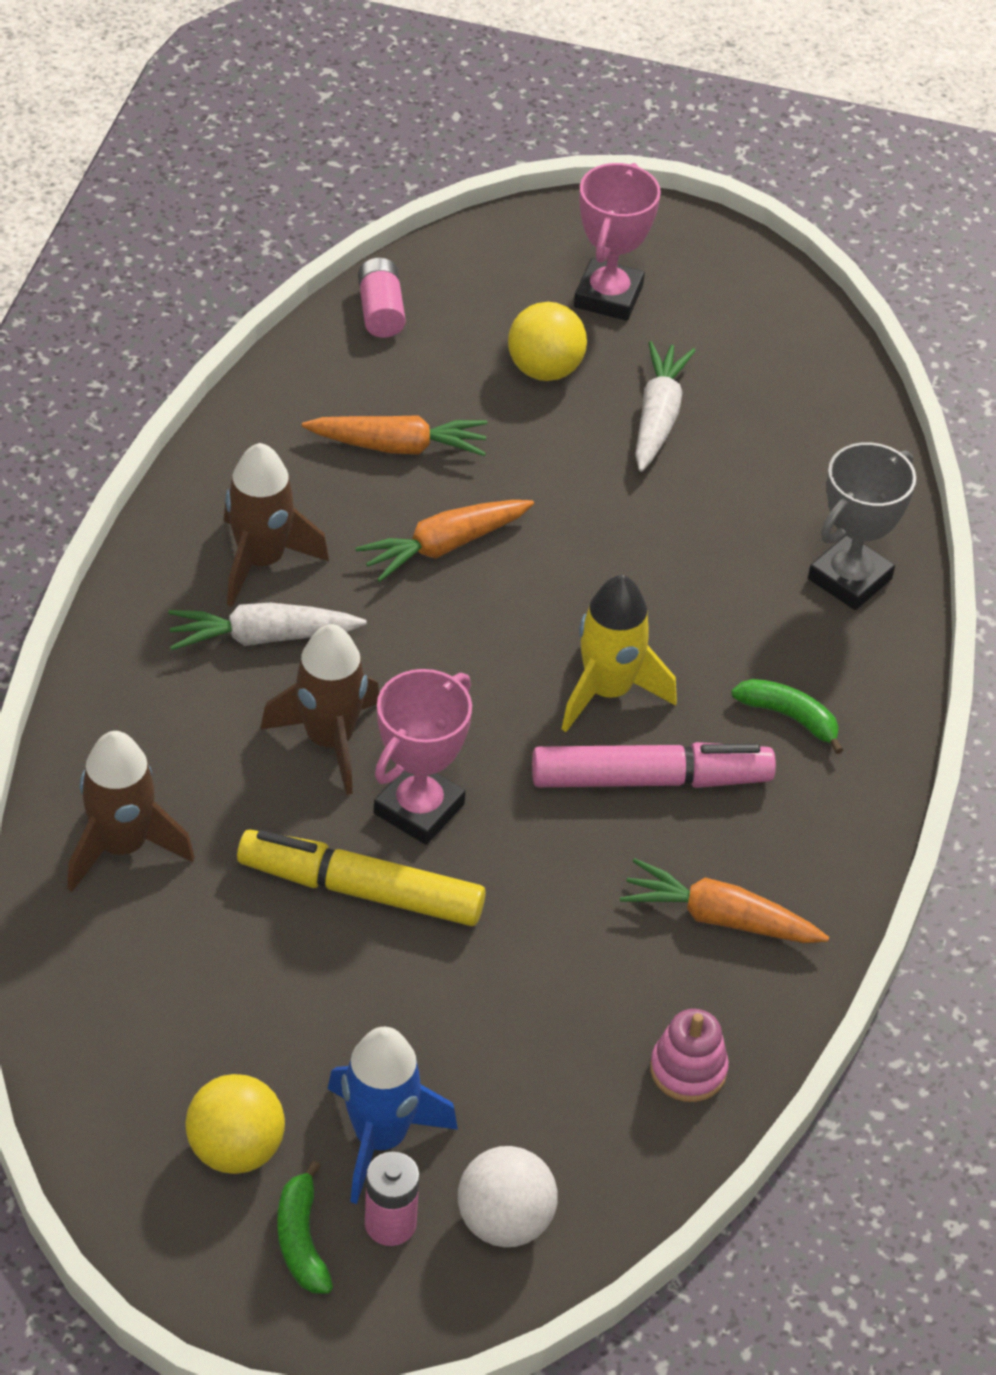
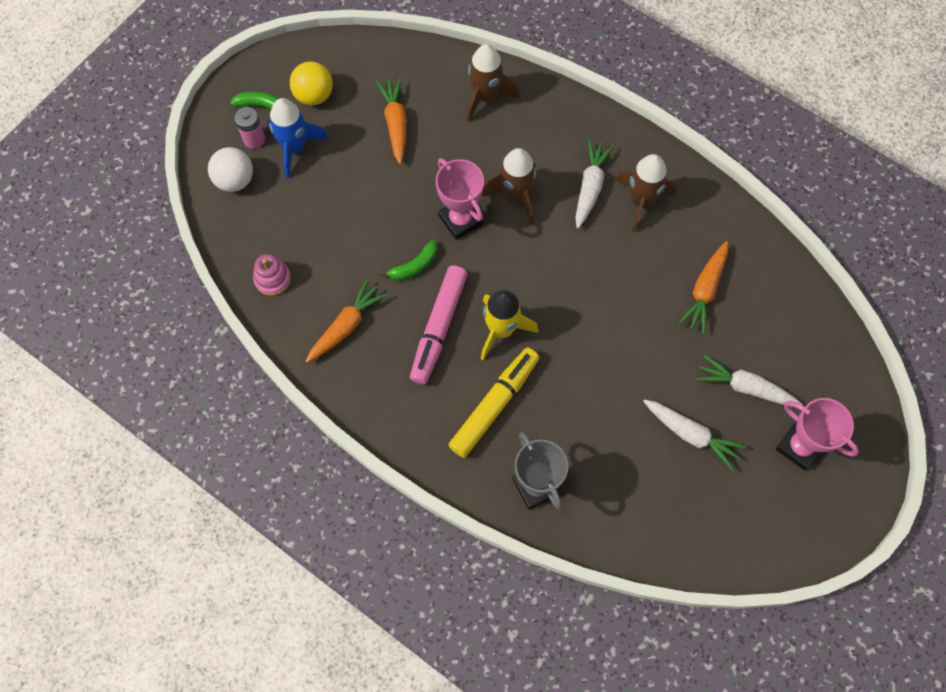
camera: 115 degrees right, 20 degrees up
(361, 890) = (424, 181): yellow marker -> yellow marker (494, 405)
(381, 311) = (815, 317): pink battery -> none
(443, 547) = (625, 288): orange carrot -> orange carrot (395, 123)
(544, 370) = (745, 387): yellow ball -> white carrot
(789, 717) = (452, 411): green banana -> green banana (414, 266)

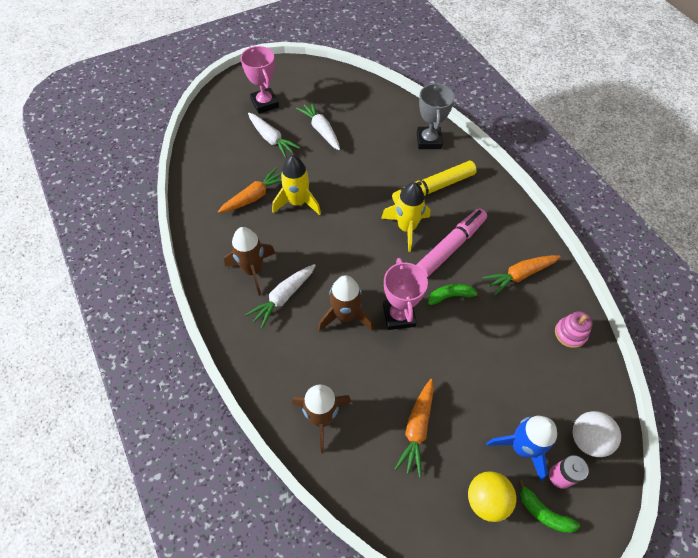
camera: 155 degrees left, 10 degrees down
(649, 306) = (297, 202): none -> yellow rocket

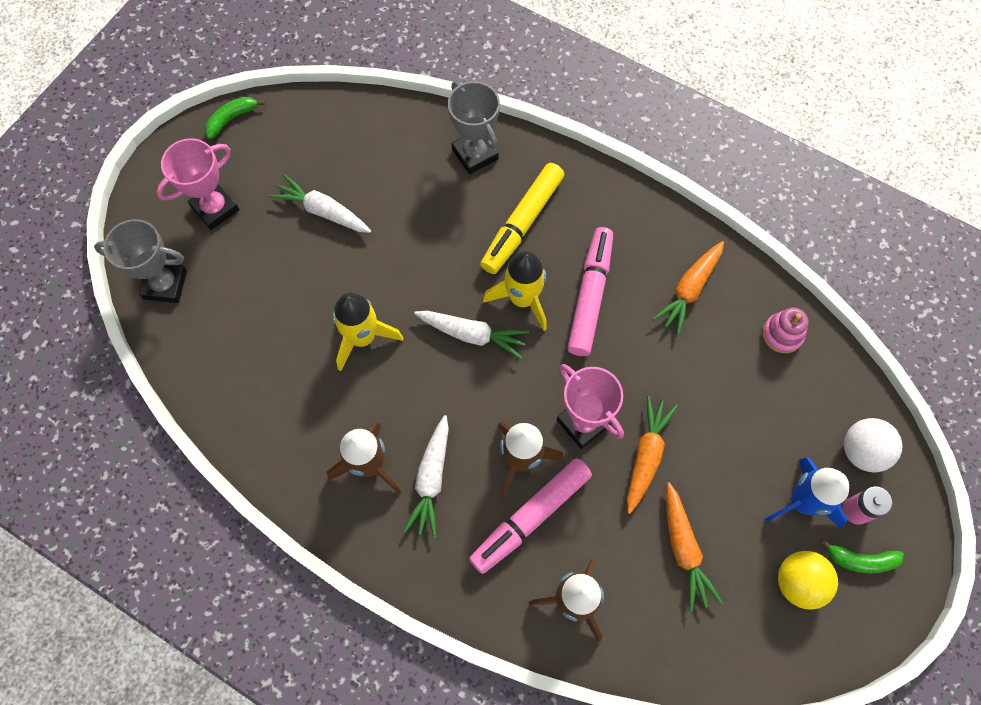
camera: 30 degrees left, 10 degrees up
(212, 127) = (165, 285): none -> grey trophy
(254, 196) = (299, 360): orange carrot -> orange carrot (646, 455)
(264, 103) = (215, 208): pink trophy -> pink trophy turned 75 degrees counterclockwise
(271, 139) = (264, 261): white carrot -> white carrot (472, 335)
(328, 352) = (530, 517): none -> pink marker
(451, 296) = (627, 362): green banana -> green banana (231, 119)

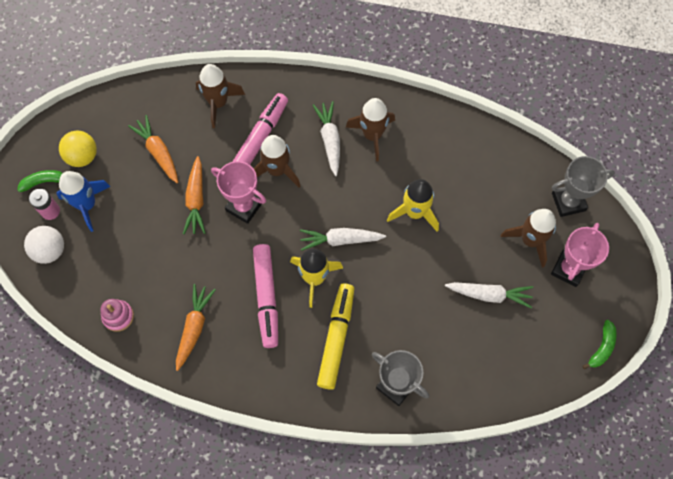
camera: 160 degrees right, 0 degrees up
(240, 255) = (530, 240): none -> brown rocket

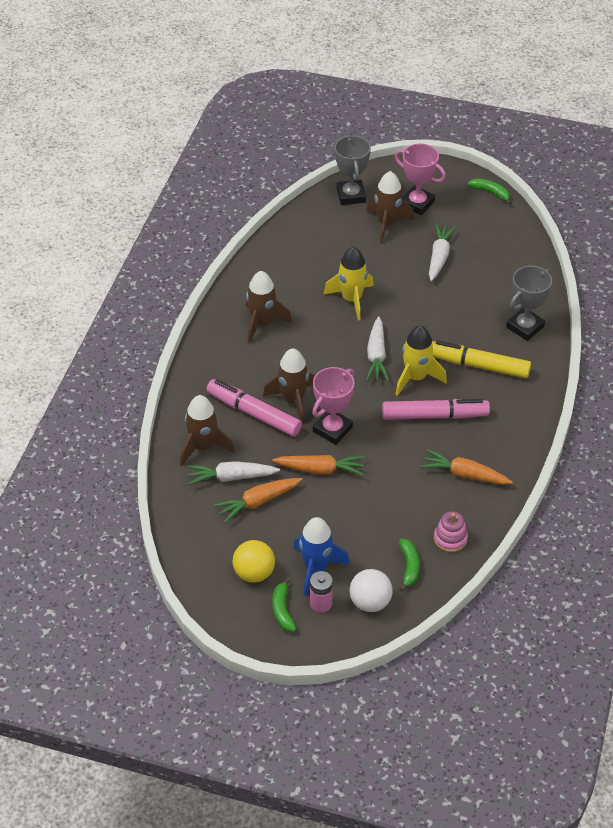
camera: 85 degrees left, 20 degrees down
(87, 281) = (409, 567): none -> green banana
(330, 140) = (263, 356): white carrot -> white carrot (231, 477)

